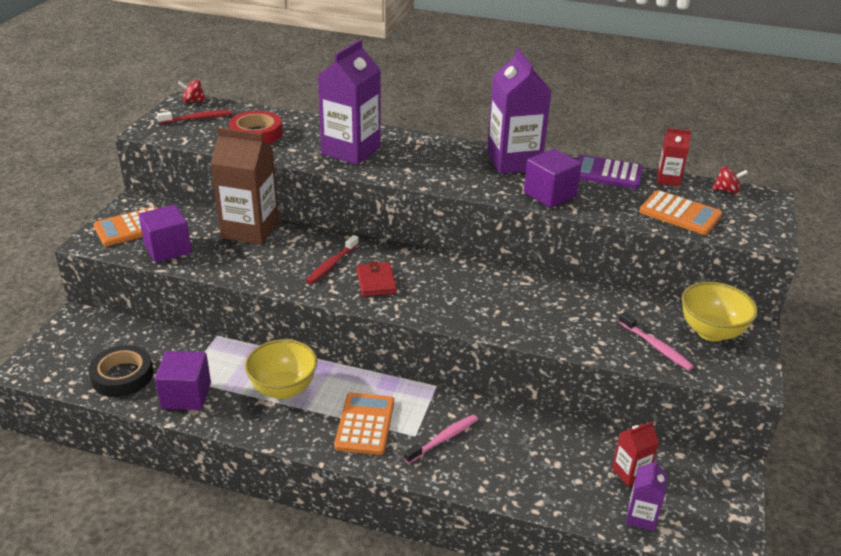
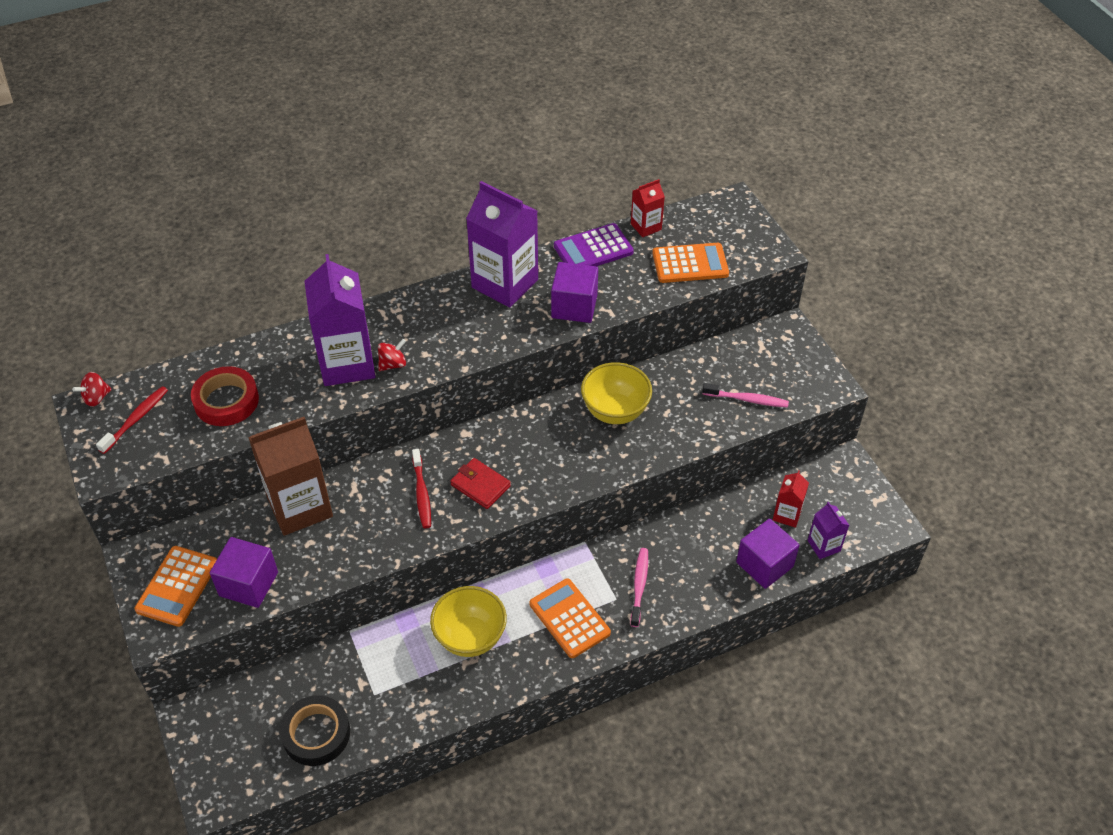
camera: 40 degrees left, 15 degrees up
(186, 395) = (396, 706): purple cube -> purple cube (764, 564)
(711, 332) = (770, 357): yellow bowl -> yellow bowl (615, 411)
(726, 190) = (699, 212): red spinning top -> red spinning top (393, 364)

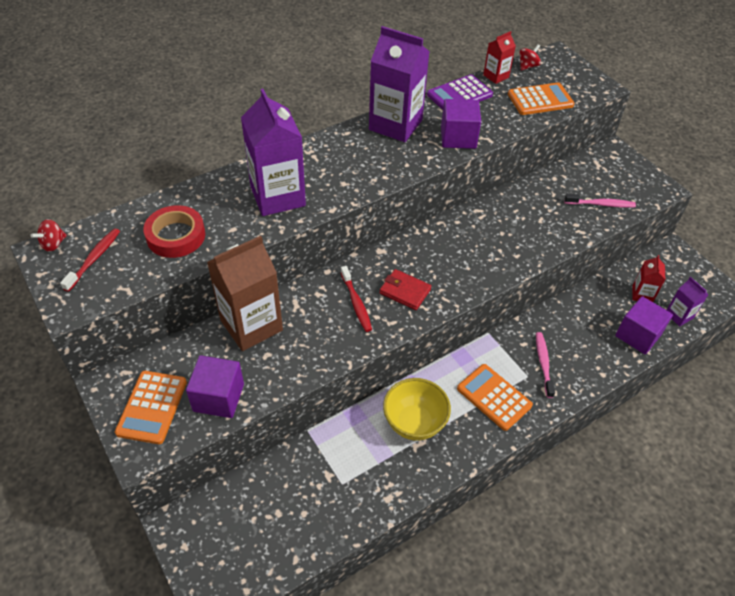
camera: 10 degrees left, 0 degrees up
(316, 734) = (297, 527): black tape -> none
(393, 364) = (318, 194): red spinning top -> red spinning top (527, 66)
(615, 411) = (499, 222): yellow bowl -> none

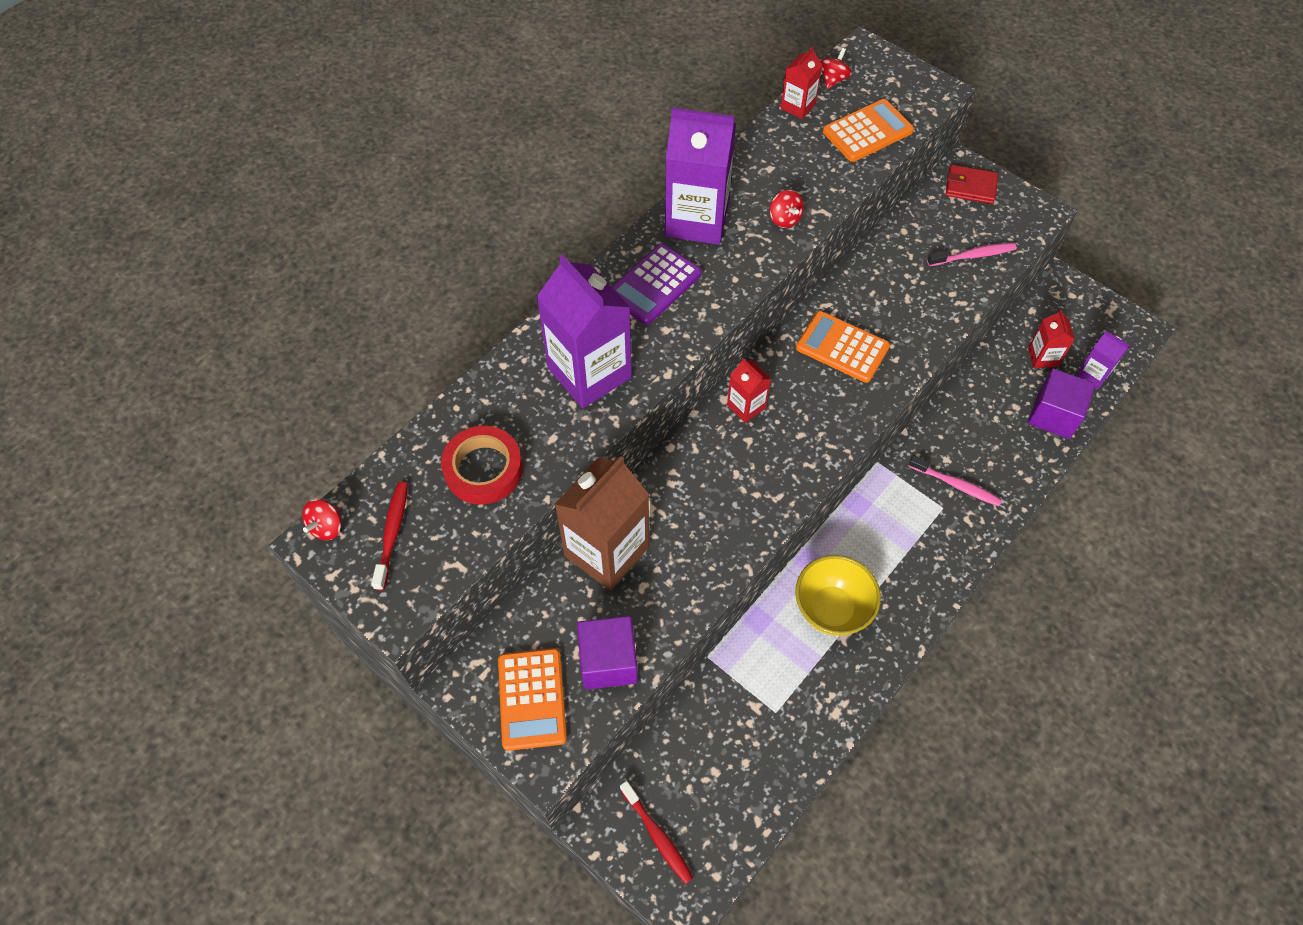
camera: 15 degrees left, 10 degrees up
(356, 303) = (724, 482): red toothbrush -> red toothbrush (657, 835)
(393, 259) = (746, 406): none -> red carton
(405, 291) = (777, 449): red wallet -> red wallet (970, 187)
(458, 137) = (784, 219): purple cube -> red spinning top
(459, 95) = (761, 149): purple calculator -> purple calculator (654, 285)
(494, 397) = (913, 547): orange calculator -> orange calculator (842, 347)
(543, 363) = (956, 485): pink toothbrush -> pink toothbrush turned 135 degrees clockwise

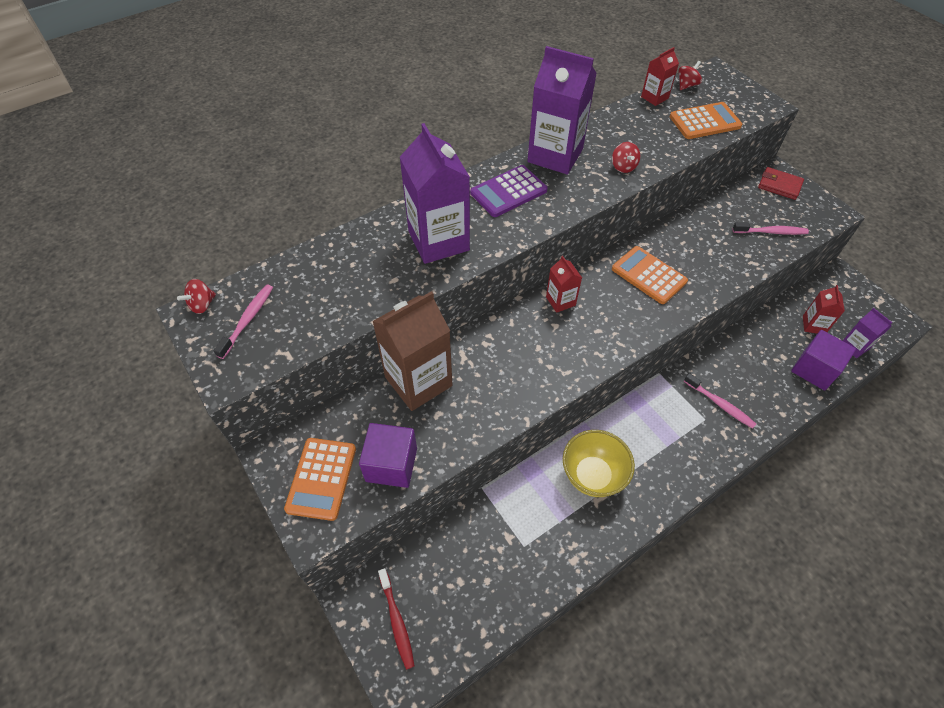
camera: 15 degrees right, 5 degrees down
(392, 533) = (248, 320): red toothbrush -> pink toothbrush
(483, 469) = (333, 290): red tape -> none

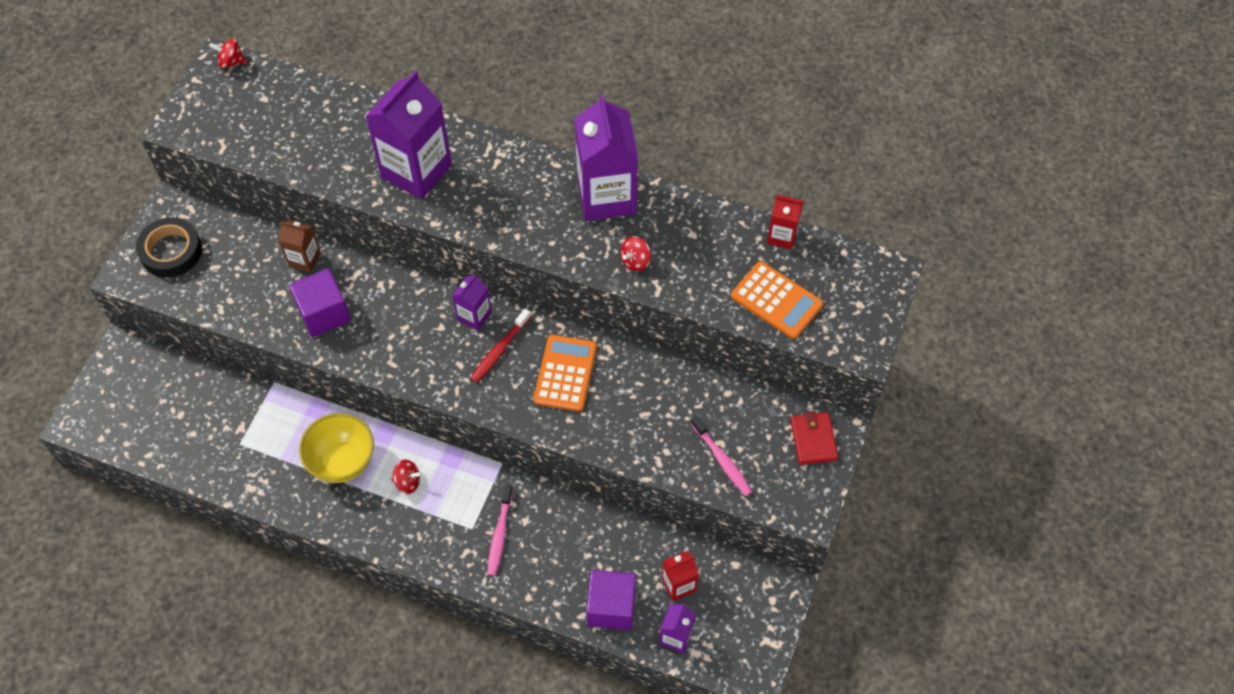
camera: 55 degrees right, 5 degrees up
(248, 320) = (237, 100): pink toothbrush -> none
(321, 478) = (171, 251): orange calculator -> black tape
(391, 464) = (213, 289): purple cube -> purple cube (324, 313)
(397, 621) = (122, 390): red toothbrush -> red toothbrush (499, 350)
(418, 381) = (304, 259): brown carton -> brown carton, size x0.49
(508, 192) = (522, 187): purple calculator -> none
(560, 301) = (474, 316): red carton -> purple carton
(686, 85) = (833, 256): red spinning top -> red spinning top (408, 482)

